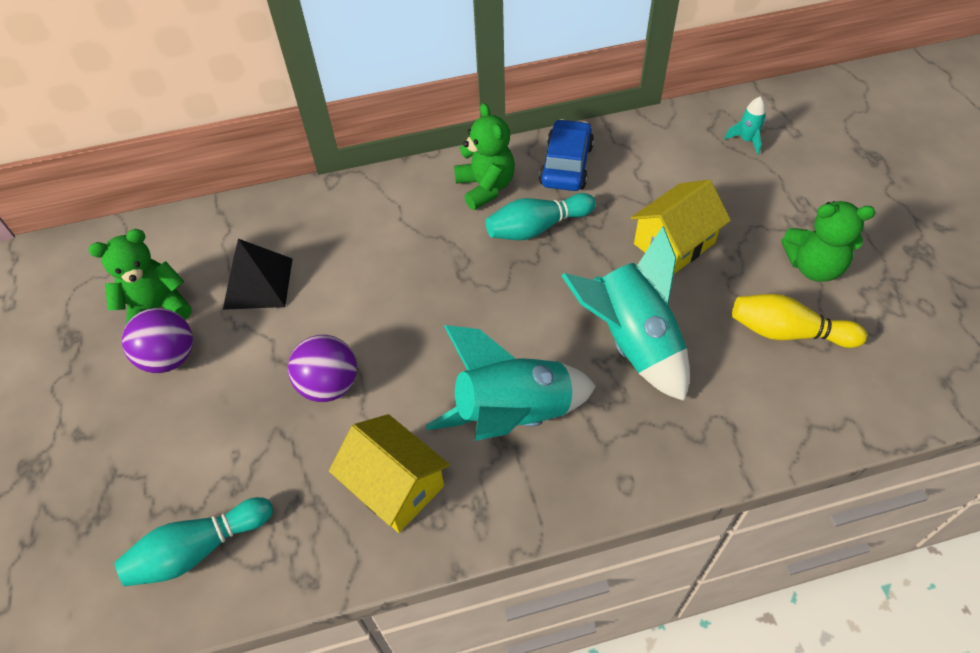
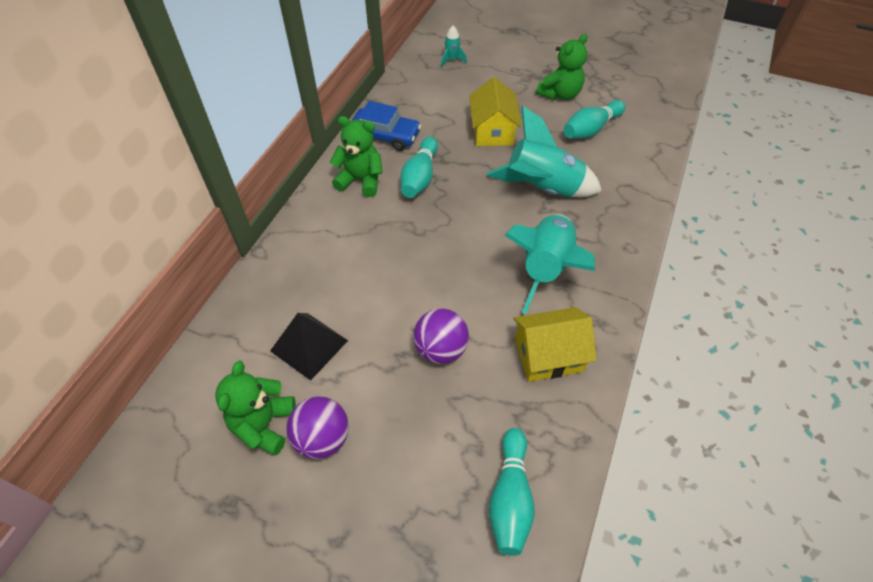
camera: 55 degrees left, 0 degrees up
(566, 165) = (385, 136): blue car -> blue car turned 150 degrees clockwise
(788, 332) = (591, 129): yellow bowling pin -> turquoise bowling pin

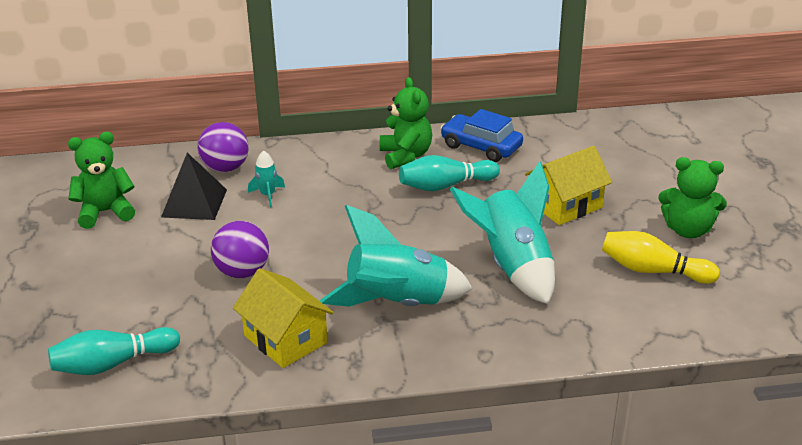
camera: 60 degrees right, 20 degrees down
(322, 438) = (110, 244): purple ball -> purple ball (225, 168)
(385, 136) = (481, 146): blue car -> blue car turned 135 degrees clockwise
(452, 60) = (648, 142): turquoise rocket -> turquoise rocket (267, 195)
(591, 129) = (653, 271): turquoise bowling pin -> yellow bowling pin

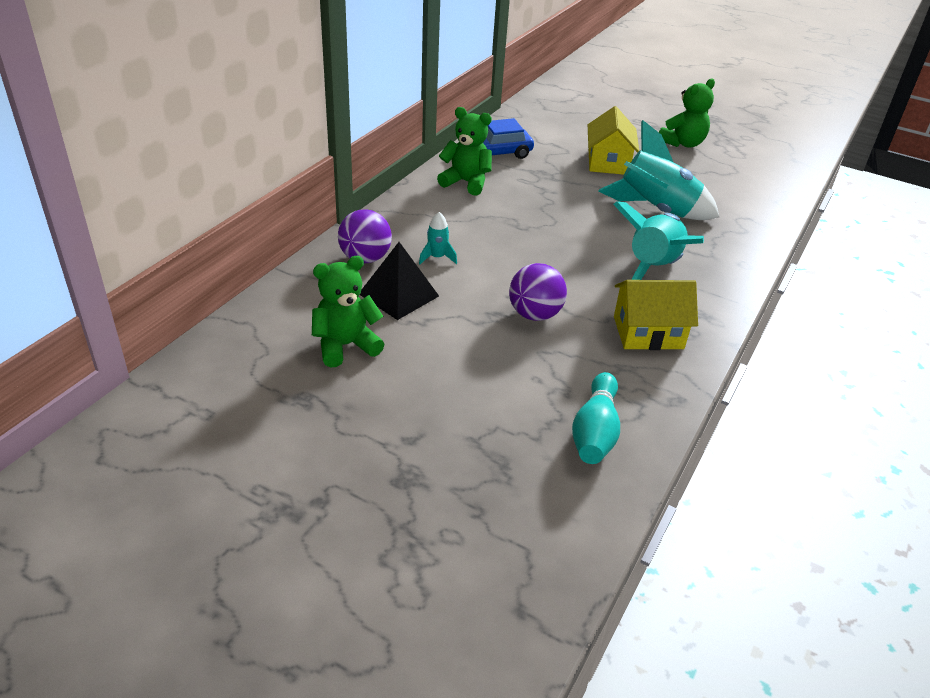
camera: 55 degrees left, 5 degrees up
(105, 212) = (345, 345): green teddy bear -> green teddy bear turned 45 degrees clockwise
(445, 186) = (528, 187): turquoise bowling pin -> none
(653, 271) = (713, 172): yellow bowling pin -> none

